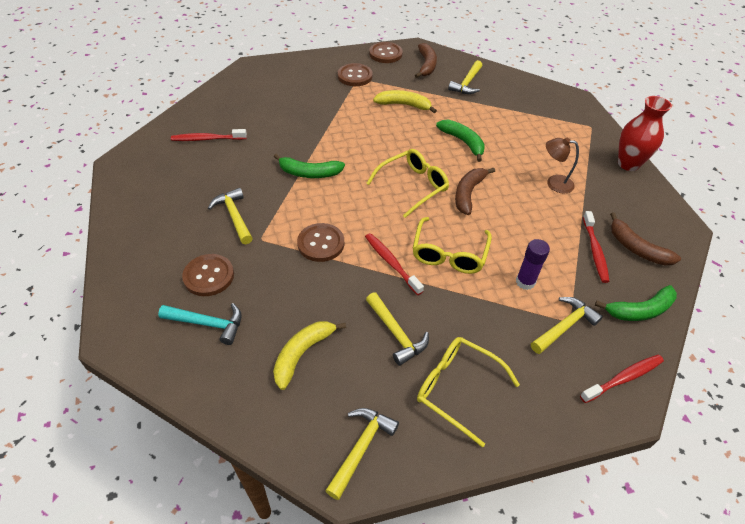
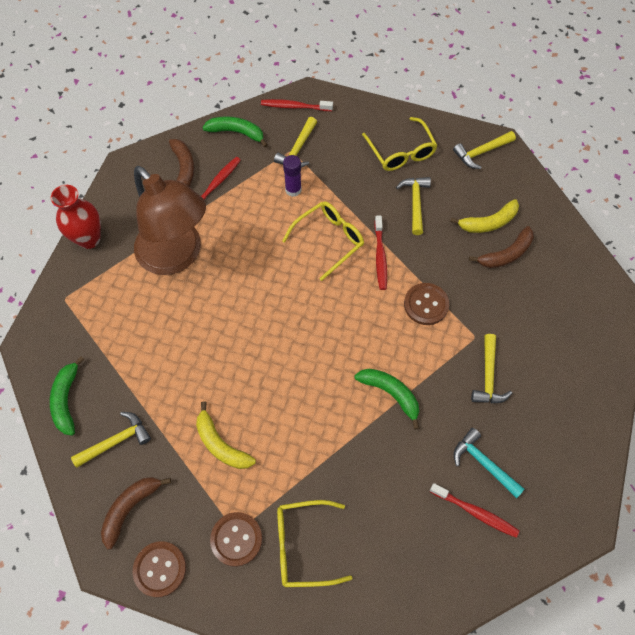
camera: 145 degrees left, 15 degrees up
(208, 324) = (547, 279): turquoise hammer -> turquoise hammer (483, 463)
(209, 276) = (533, 322): brown button -> none
(413, 186) = (304, 322): yellow glasses -> yellow glasses (303, 545)
(463, 142) = (209, 350): green banana -> green banana (66, 400)
(468, 193) = (262, 287): brown banana -> brown banana (506, 254)
(554, 183) = (177, 256): brown lamp -> brown lamp, size x2.42
(564, 326) = (297, 149): yellow hammer -> yellow hammer turned 60 degrees counterclockwise

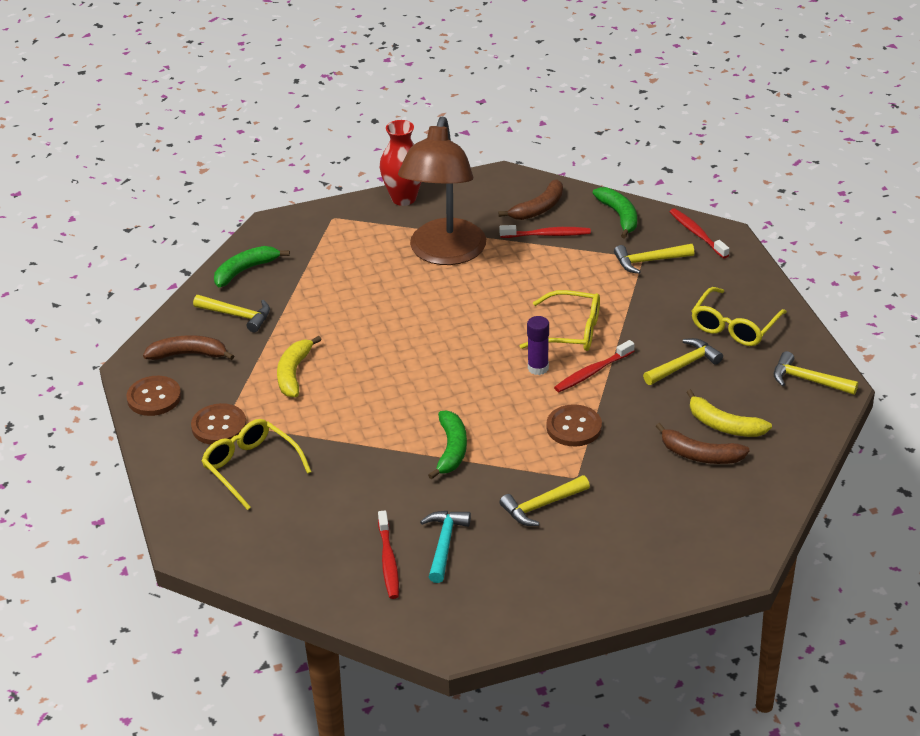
camera: 55 degrees right, 25 degrees down
(293, 190) = (599, 282): purple glue stick -> purple glue stick (538, 368)

